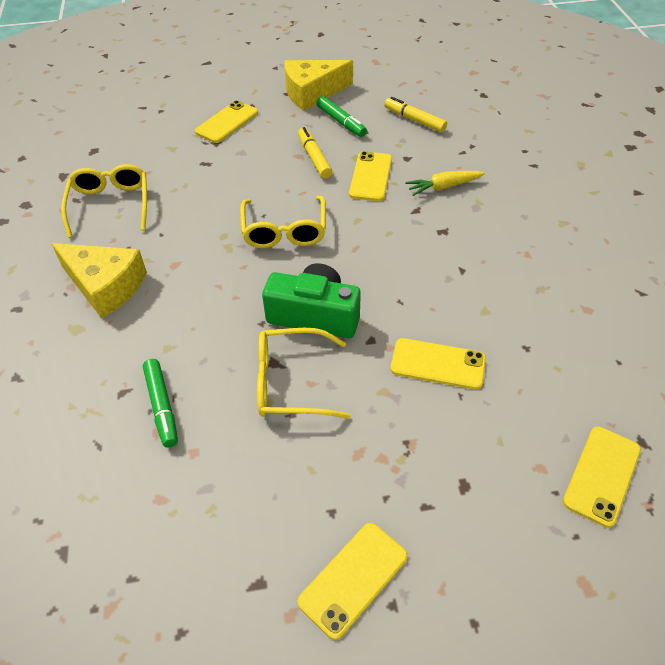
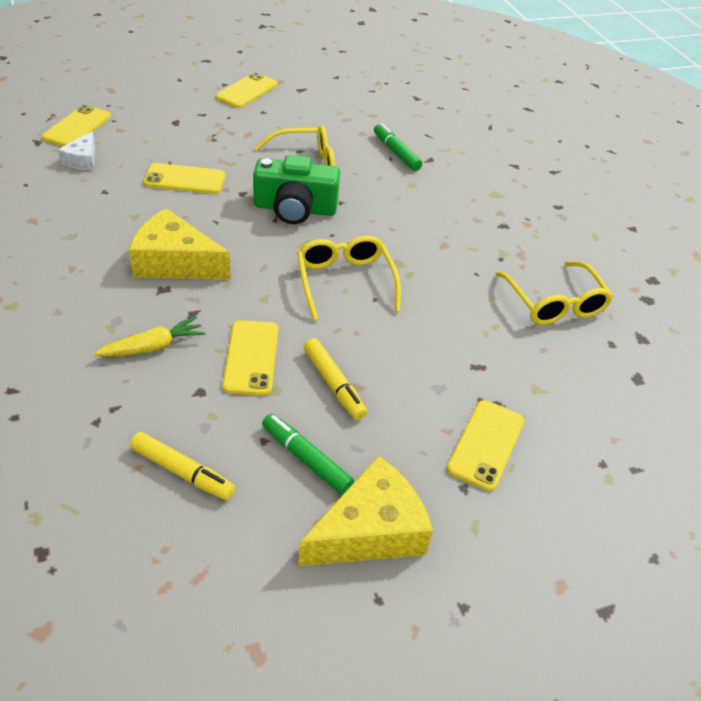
camera: 165 degrees right, 5 degrees down
(105, 286) = (496, 225): yellow cheese -> yellow cheese (175, 262)
(569, 402) = (82, 160): none -> white cheese

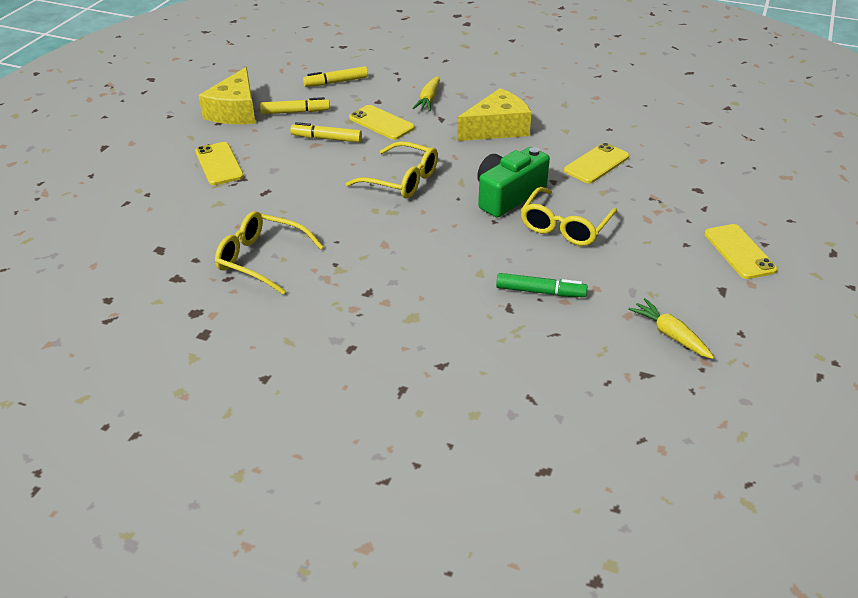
camera: 135 degrees right, 5 degrees down
(77, 127) = (720, 143): yellow phone -> none
(82, 160) = (662, 132): white cheese -> none
(306, 458) = (295, 112): green marker -> yellow marker
(371, 97) = (670, 335): none -> yellow carrot

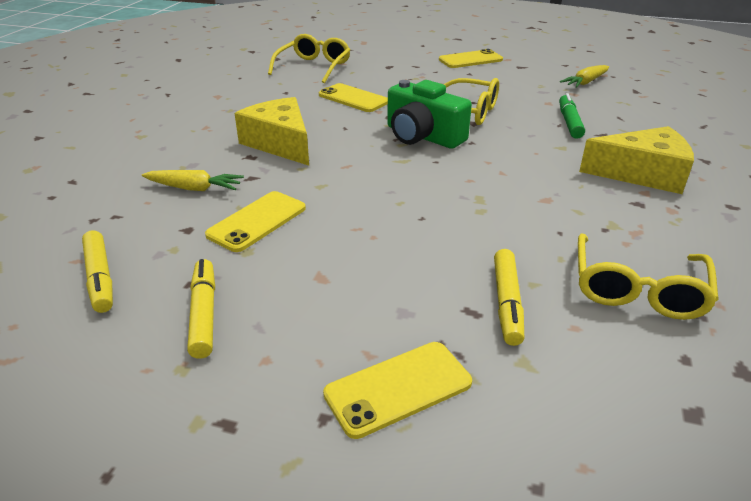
camera: 95 degrees left, 5 degrees down
(235, 111) = (181, 405): yellow cheese -> yellow cheese (642, 174)
(326, 138) = (302, 267): yellow marker -> yellow marker (507, 303)
(402, 180) = (407, 196): yellow glasses -> yellow glasses (314, 67)

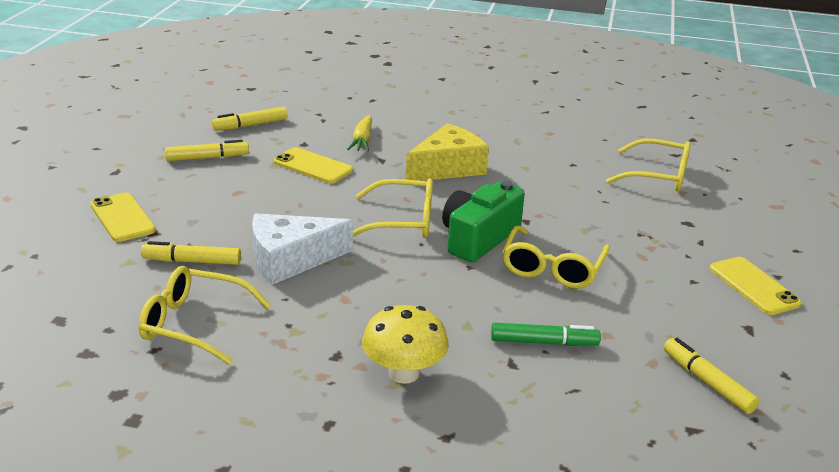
camera: 85 degrees right, 5 degrees down
(353, 98) = (569, 201): yellow phone -> none
(394, 168) = (403, 221): none -> yellow glasses
(484, 231) = (290, 260): none -> white cheese
(585, 82) = (707, 382): yellow carrot -> yellow marker
(642, 174) = (404, 373): yellow cheese -> yellow mushroom

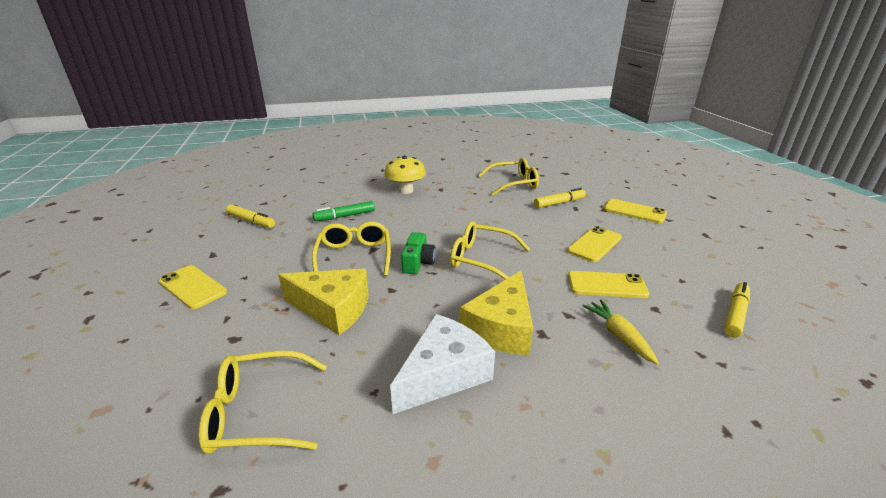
camera: 155 degrees right, 0 degrees up
(207, 158) = (685, 265): yellow marker -> none
(254, 198) = (594, 244): none -> yellow phone
(290, 260) = (514, 217): white cheese -> white cheese (443, 374)
(403, 221) = (481, 259): yellow glasses -> yellow glasses turned 45 degrees clockwise
(478, 238) = (418, 262): green camera -> green camera, size x0.62
(592, 220) = (333, 309): none -> yellow cheese

